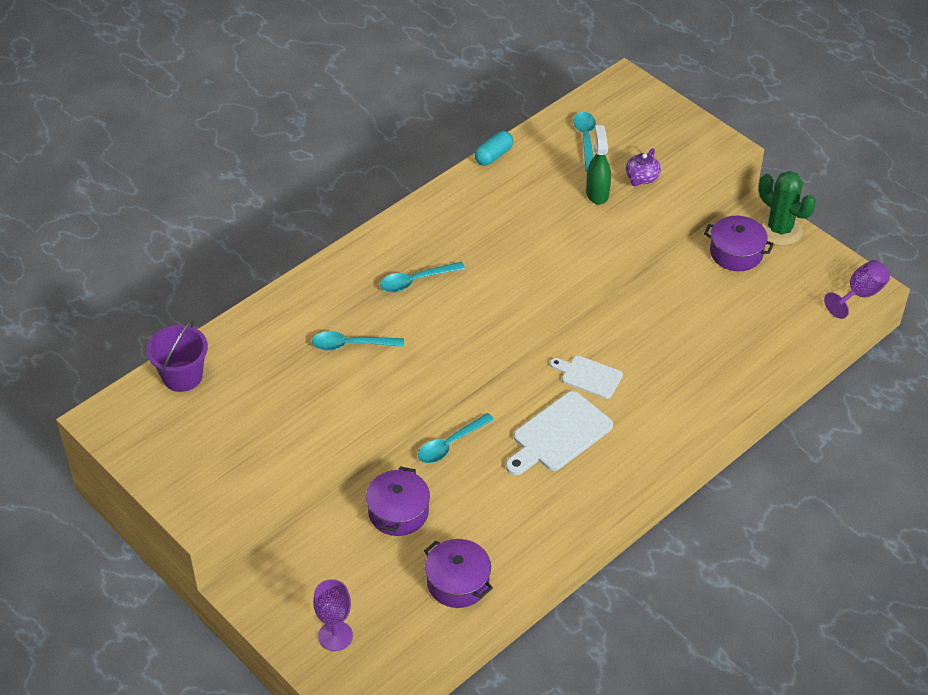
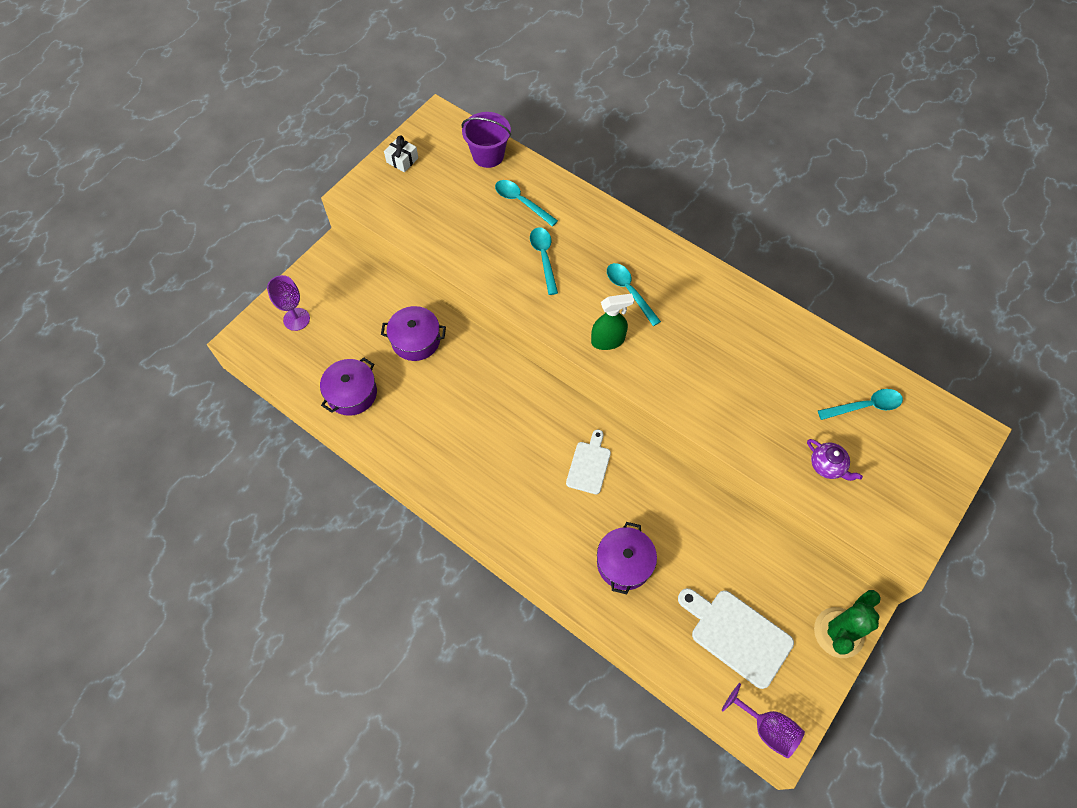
camera: 80 degrees right, 15 degrees up
(159, 462) = (402, 160): none -> white gift
(450, 444) = (490, 366): turquoise spoon -> turquoise spoon (521, 202)
(493, 155) = (811, 328): turquoise capsule -> none
(559, 434) = (516, 448): white cutting board -> white cutting board (737, 635)
(597, 193) = (790, 426): green spray bottle -> green spray bottle (608, 340)
(642, 178) = (827, 466): purple teapot -> purple teapot turned 150 degrees counterclockwise
(736, 253) = (789, 588): purple pot -> purple pot (624, 563)

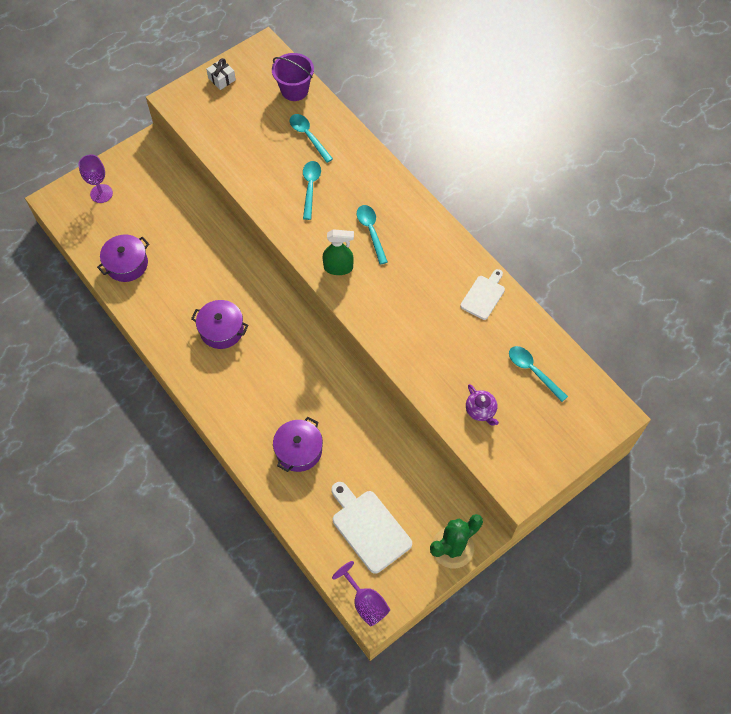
camera: 15 degrees right, 0 degrees up
(416, 340) = (191, 233): purple pot -> purple pot (221, 330)
(589, 465) = (298, 367): white cutting board -> white cutting board (484, 295)
(865, 406) = (532, 371): turquoise spoon -> turquoise spoon turned 135 degrees counterclockwise

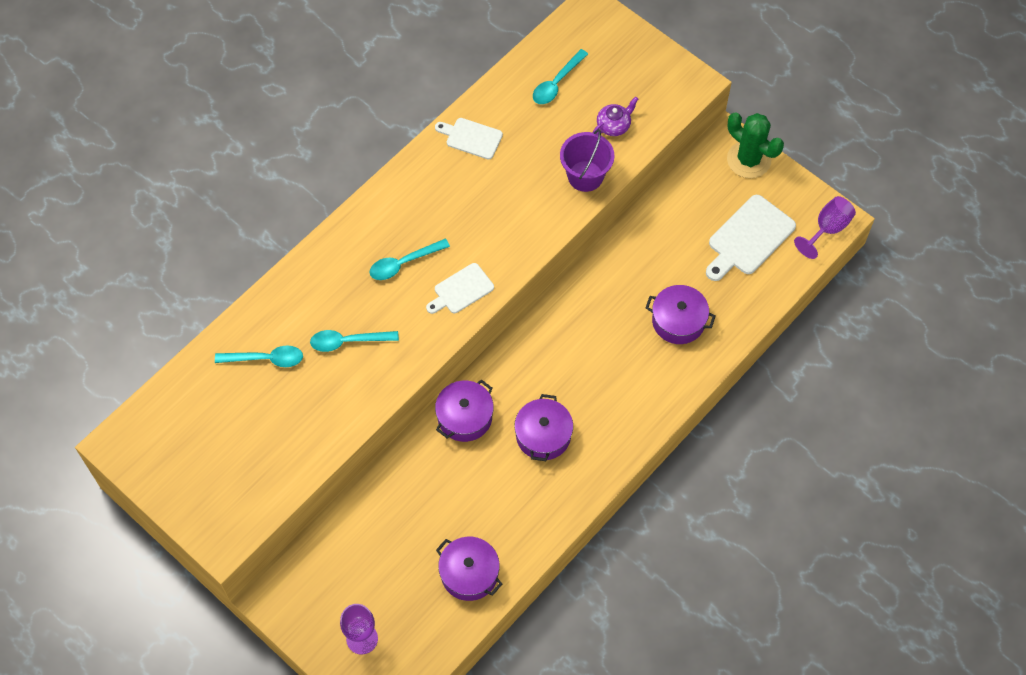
camera: 100 degrees left, 0 degrees up
(222, 79) = (179, 487): white gift -> none
(251, 279) = (465, 417): none -> purple pot
(294, 90) = (190, 390): purple bucket -> purple bucket (585, 176)
(308, 136) = (266, 359): turquoise spoon -> turquoise spoon turned 135 degrees counterclockwise
(338, 267) = (461, 290): green spray bottle -> white cutting board

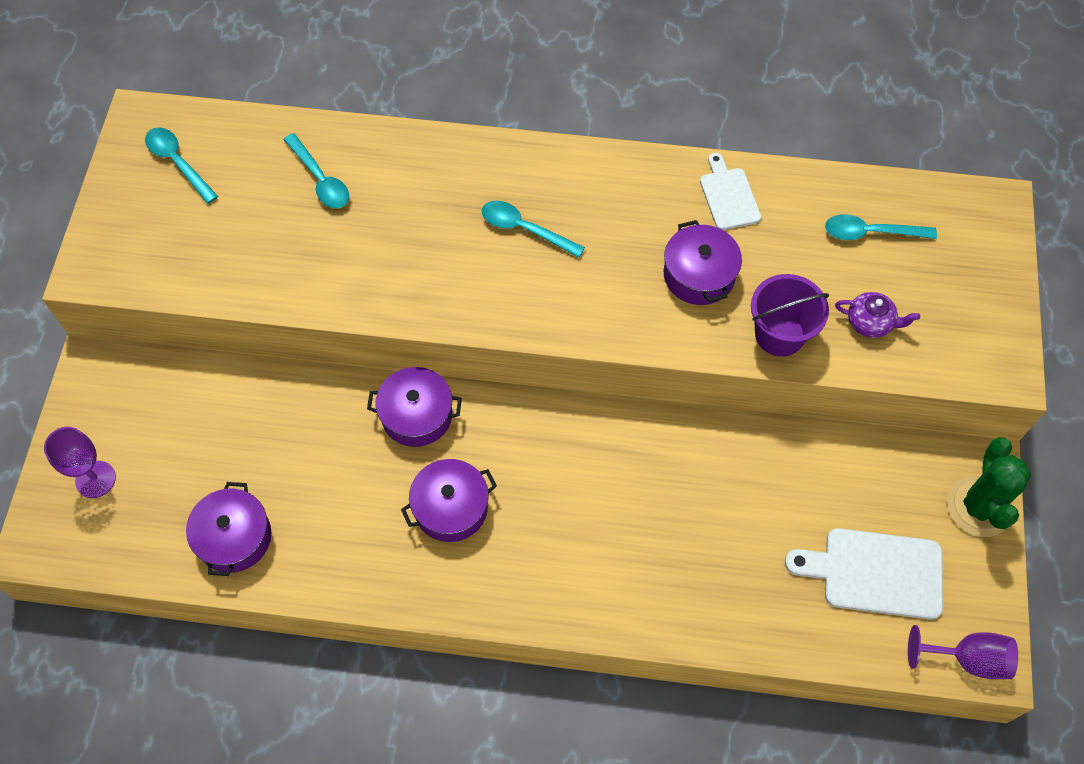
camera: 55 degrees right, 0 degrees up
(347, 341) = (393, 237): turquoise spoon -> turquoise spoon (177, 162)
(461, 290) = (536, 302): white cutting board -> none
(678, 321) = (702, 562): purple pot -> purple pot (699, 275)

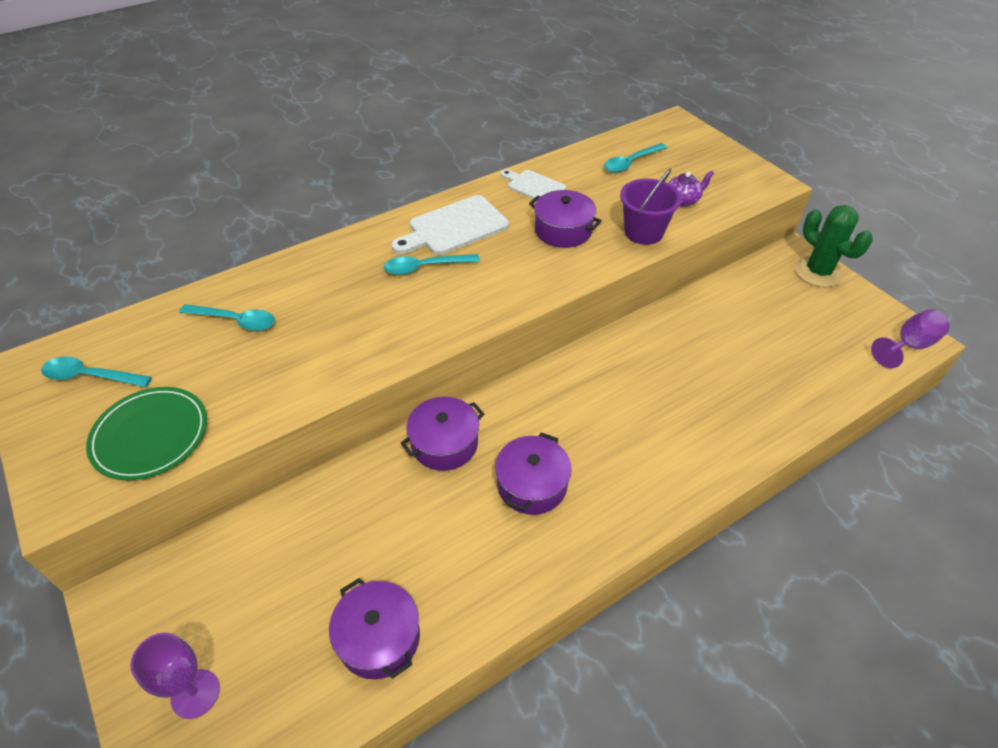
camera: 40 degrees left, 15 degrees down
(181, 254) = (150, 435): none -> green plate
(875, 573) = (814, 337): white cutting board -> white cutting board (454, 227)

